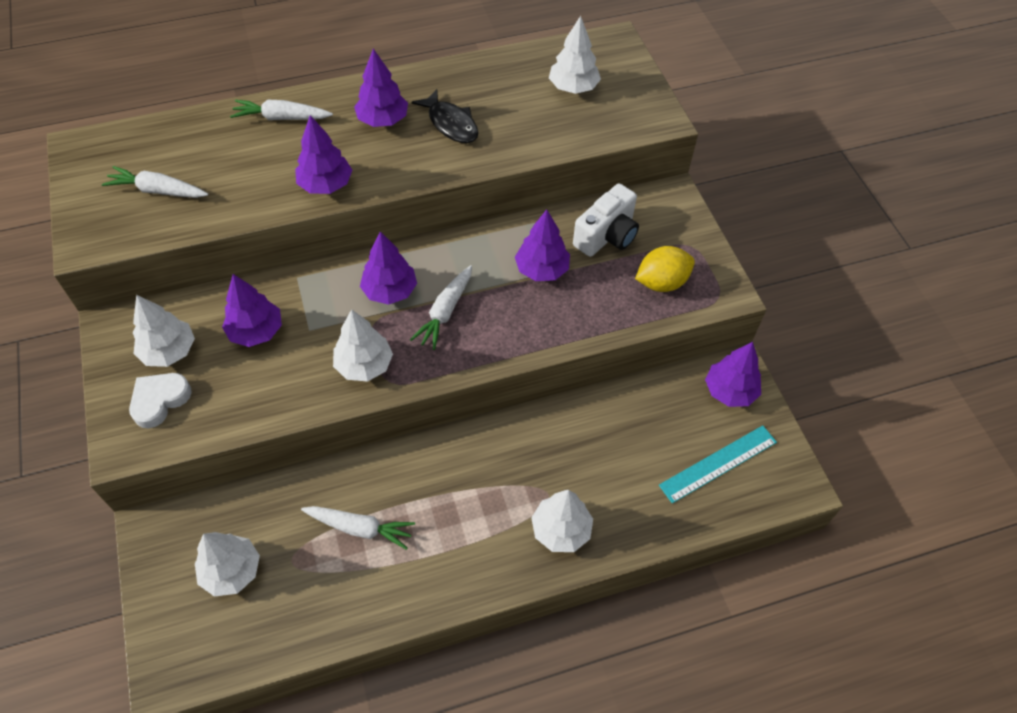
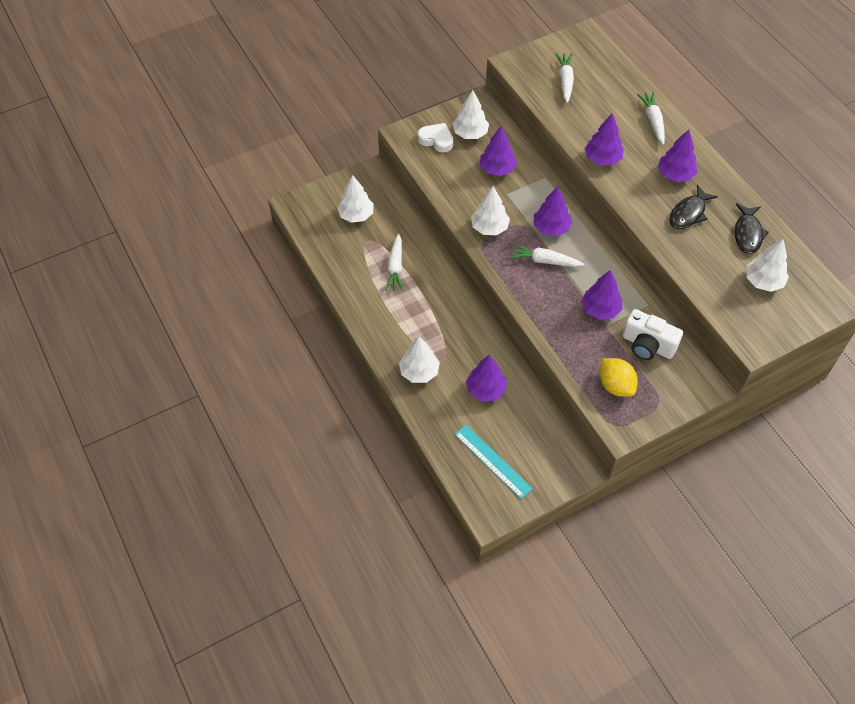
camera: 80 degrees right, 0 degrees up
(499, 81) = (747, 234): none -> black fish
(730, 391) = (556, 465): purple tree -> purple tree (485, 390)

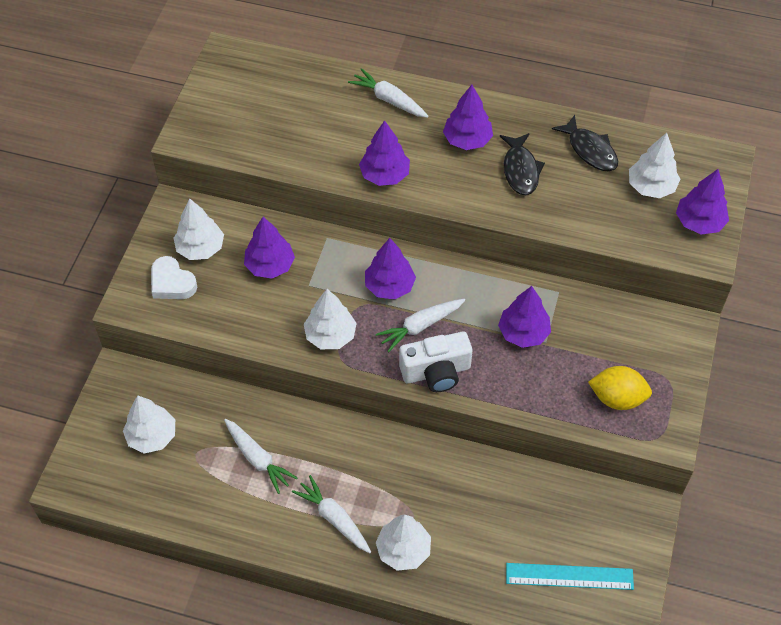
camera: 45 degrees left, 0 degrees up
(436, 140) = (172, 282): white heart -> white heart turned 120 degrees counterclockwise
(485, 390) = (485, 509): purple tree -> purple tree (699, 222)
(565, 81) = (259, 118): white carrot -> white carrot (334, 518)
(647, 345) = (600, 333): white camera -> white camera (436, 372)

